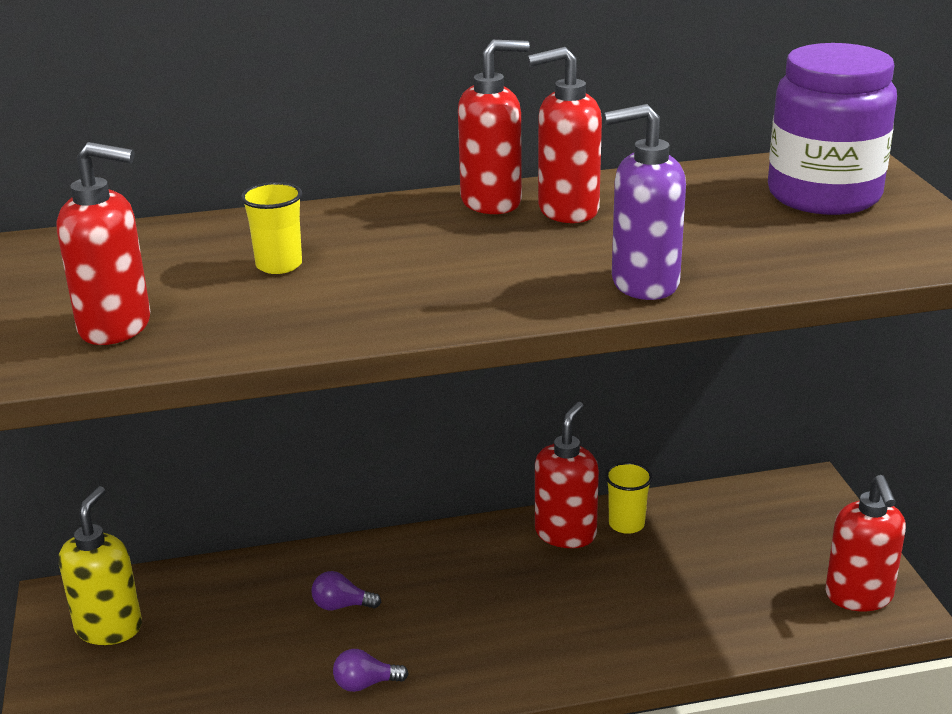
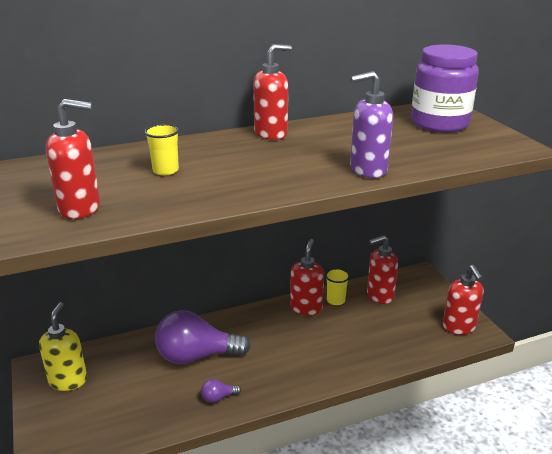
camera: 10 degrees left, 0 degrees up
(341, 605) = (196, 356): purple light bulb -> purple light bulb, size x2.49
(567, 210) = (312, 136): red soap dispenser -> red soap dispenser (379, 296)

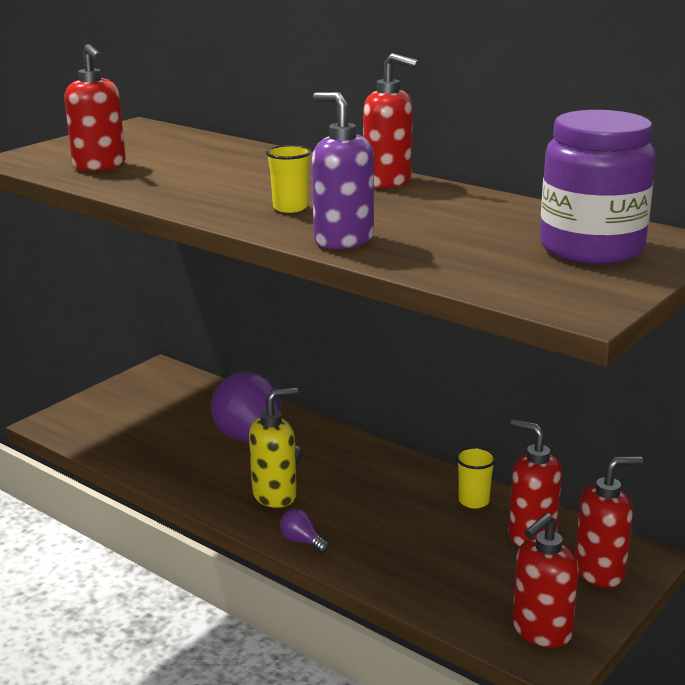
camera: 60 degrees right, 5 degrees down
(68, 380) = (155, 391): yellow soap dispenser -> yellow soap dispenser (275, 495)
(165, 170) = (217, 169): yellow cup -> yellow cup (290, 208)
(218, 397) = (202, 480): purple light bulb -> purple light bulb (302, 541)
(306, 307) = (429, 483): red soap dispenser -> red soap dispenser (600, 571)

